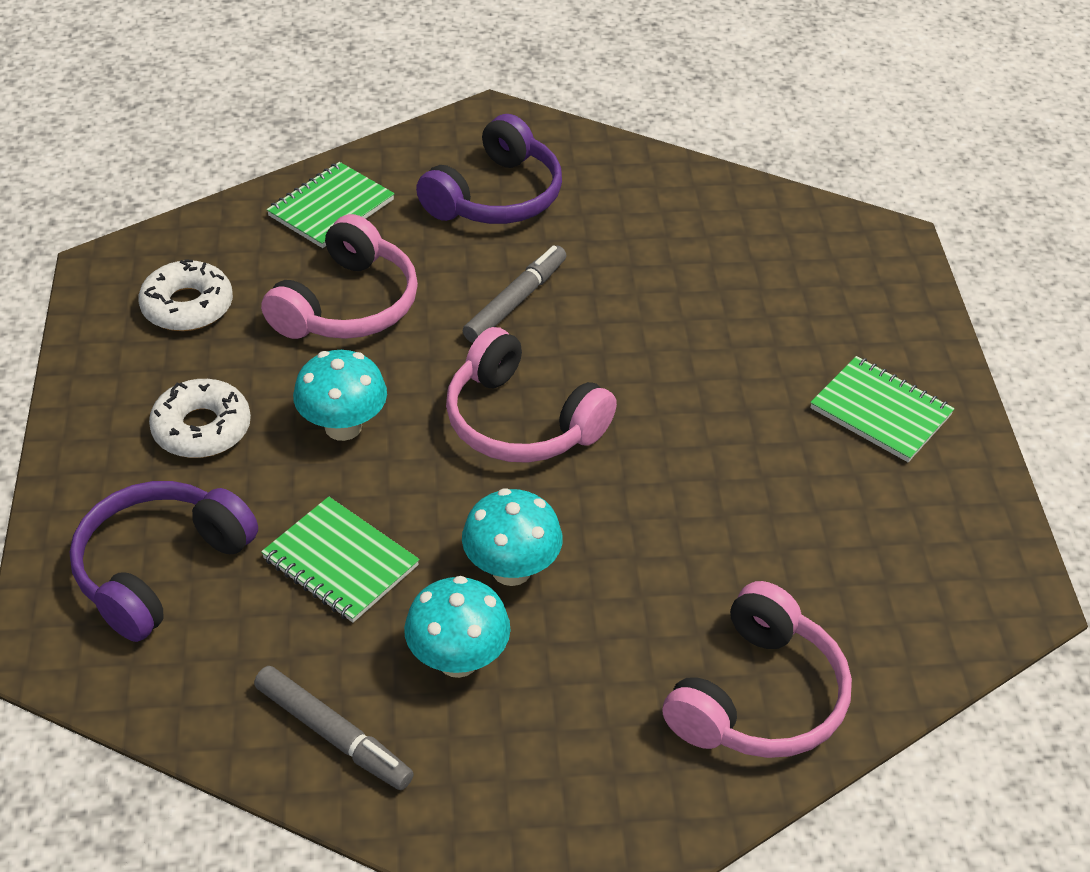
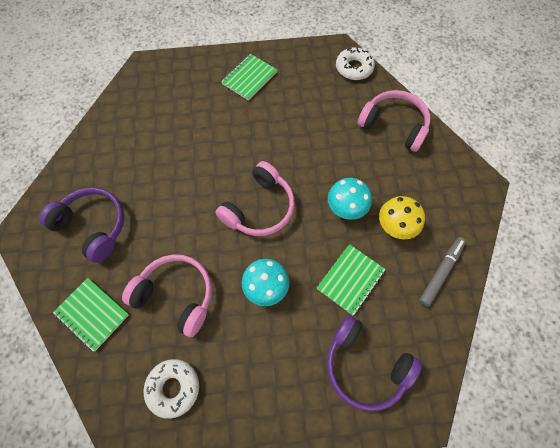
camera: 90 degrees left, 20 degrees up
(202, 428) = (270, 361): white donut -> white donut (354, 68)
(458, 660) = (395, 227): turquoise mushroom -> yellow mushroom
(515, 301) = (177, 213): grey marker -> none

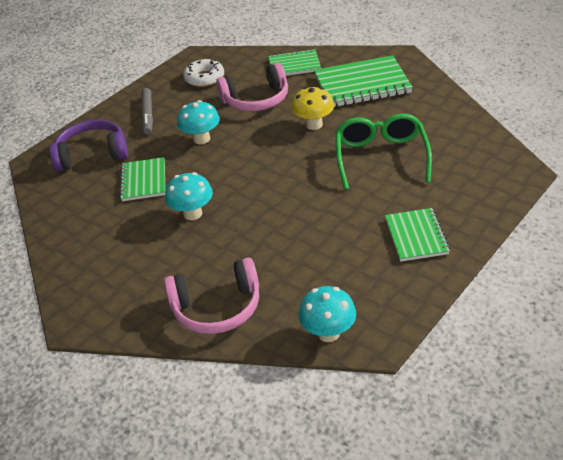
camera: 140 degrees right, 25 degrees down
(93, 226) = (362, 84): purple headphones -> green notebook
(188, 143) = (381, 158): none -> green glasses
(259, 208) = (263, 167): pink headphones -> none
(354, 68) = (328, 333): white donut -> turquoise mushroom
(395, 227) = (137, 232): yellow mushroom -> yellow mushroom (314, 124)
(440, 272) = (72, 231): grey marker -> grey marker (148, 115)

